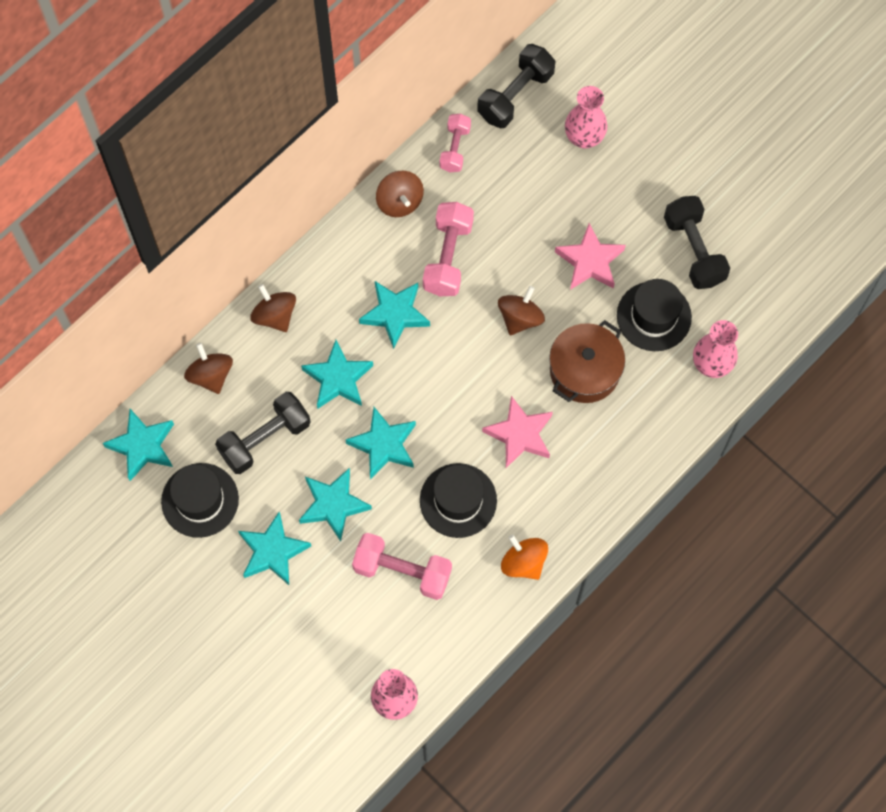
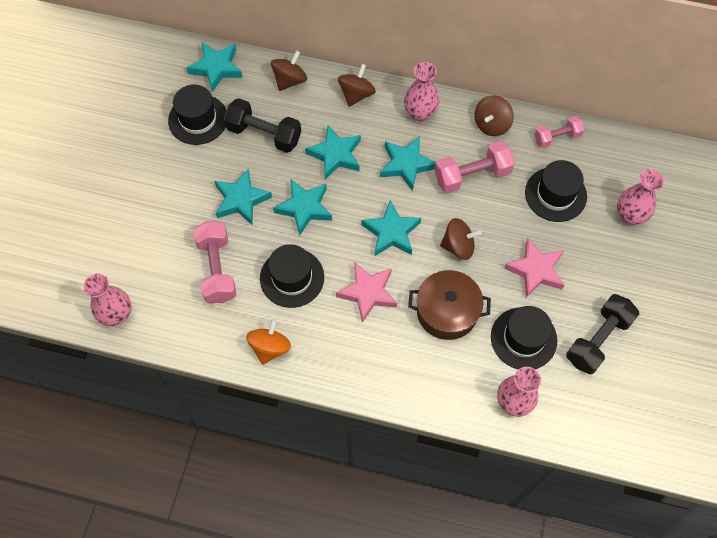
camera: 60 degrees right, 5 degrees down
(273, 551) = (186, 180): turquoise star -> turquoise star (391, 232)
(340, 264) = (420, 113): none -> pink vase
(515, 95) = (627, 154): black dumbbell -> none
(519, 191) = (555, 194): none -> black hat

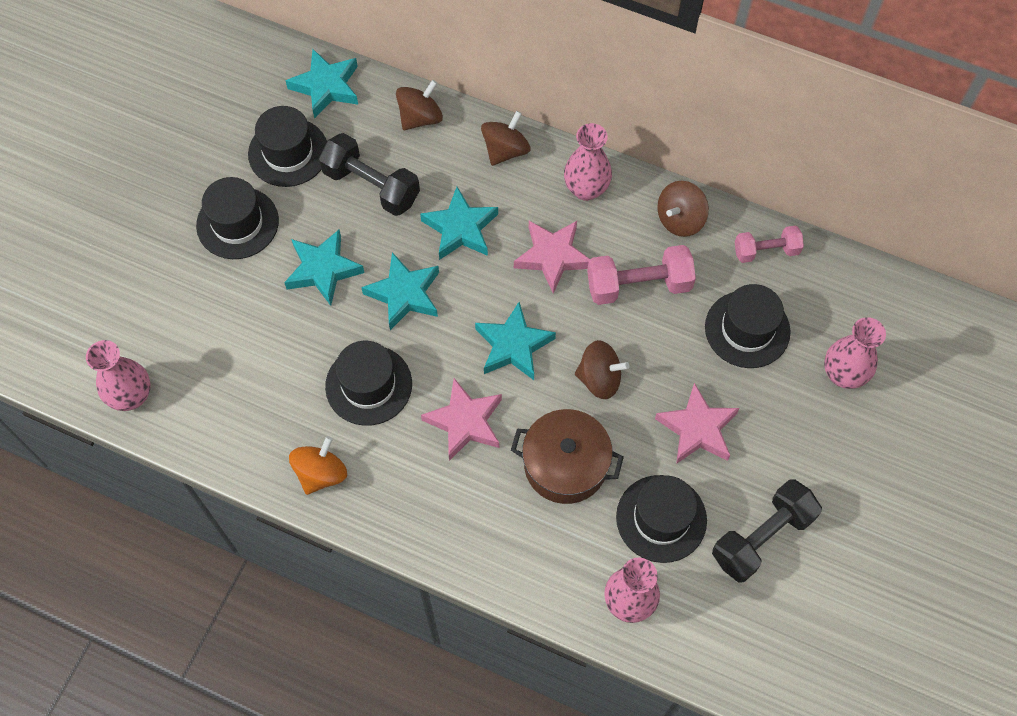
camera: 10 degrees right, 0 degrees up
(171, 176) = (237, 223): none -> black hat
(217, 269) = (273, 357): pink dumbbell -> none
(406, 165) = (552, 257): turquoise star -> pink star

